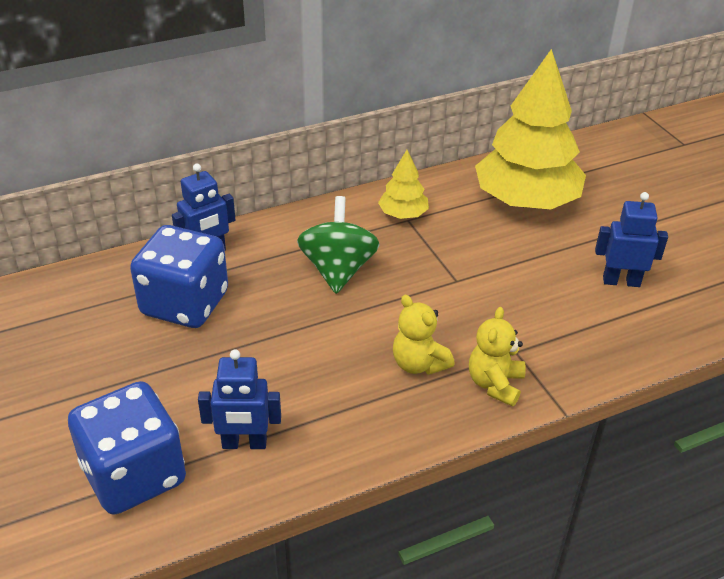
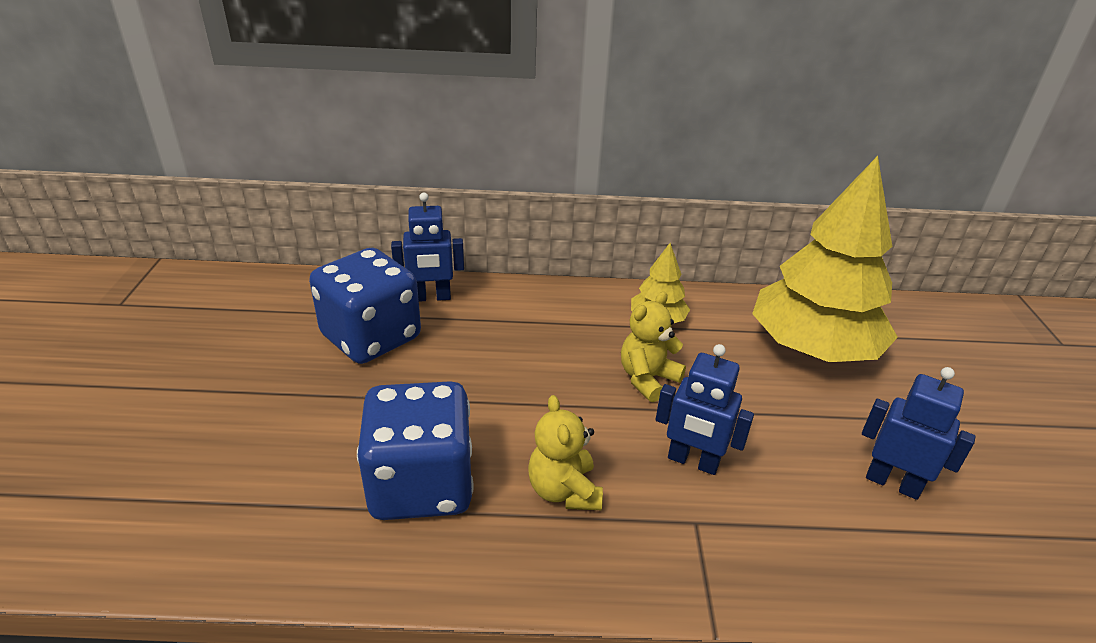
camera: 25 degrees right, 5 degrees down
(134, 475) = (173, 494): blue dice -> blue dice (421, 484)
(244, 443) = (305, 506): blue robot -> blue robot (693, 462)
(338, 270) = (547, 354): green spinning top -> none
(495, 384) = (642, 554): yellow teddy bear -> yellow teddy bear (647, 379)

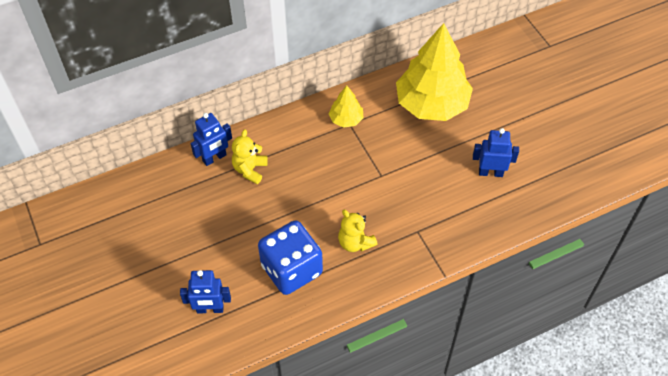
camera: 25 degrees left, 20 degrees up
(371, 337) = (203, 200): blue dice -> none
(647, 379) = (360, 162): yellow teddy bear -> yellow teddy bear (250, 169)
(693, 462) = (403, 201): blue robot -> blue robot (210, 309)

